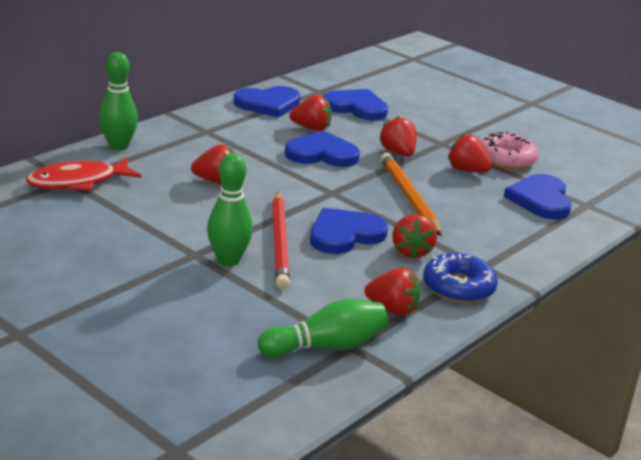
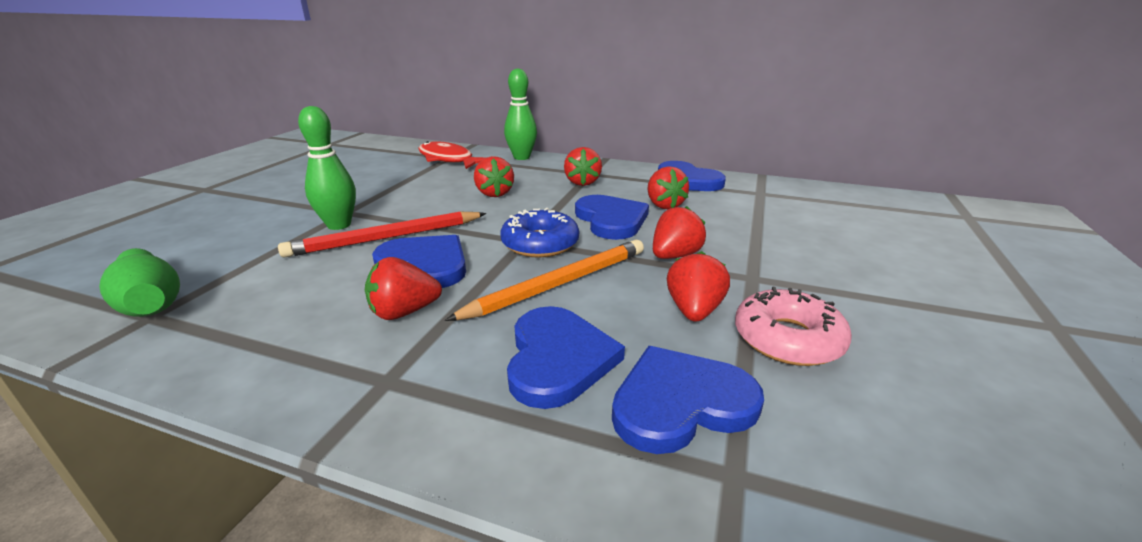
camera: 70 degrees right, 0 degrees up
(356, 107) = (756, 214): blue heart -> blue heart (558, 359)
(392, 310) = (239, 327): red strawberry -> red strawberry (582, 182)
(458, 287) = (310, 368): blue donut -> blue donut (540, 243)

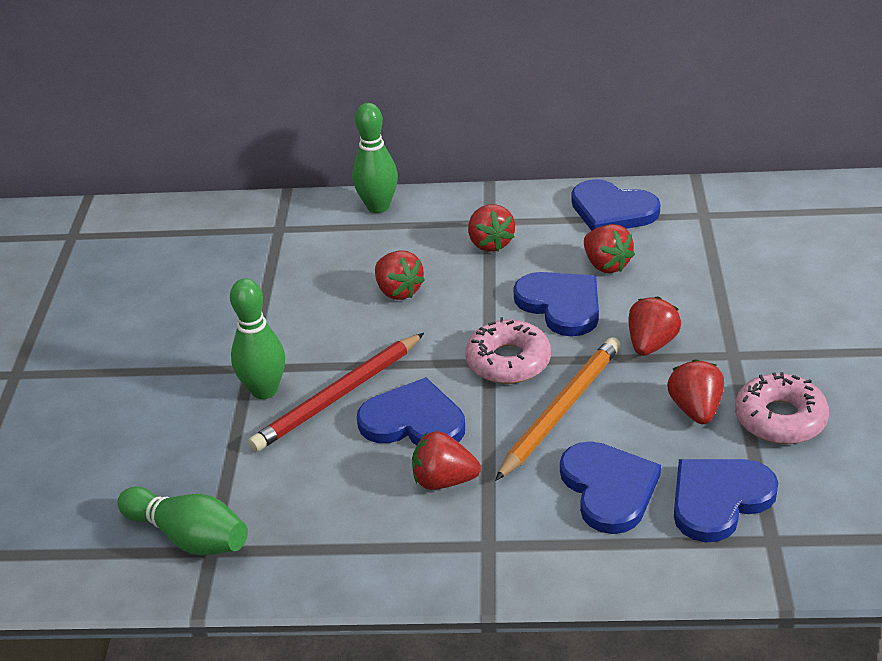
camera: 15 degrees left, 10 degrees up
(404, 312) = (444, 481): red strawberry -> red strawberry turned 45 degrees clockwise
(448, 159) = (282, 235): red fish -> none
(540, 243) = (508, 361): blue donut -> pink donut

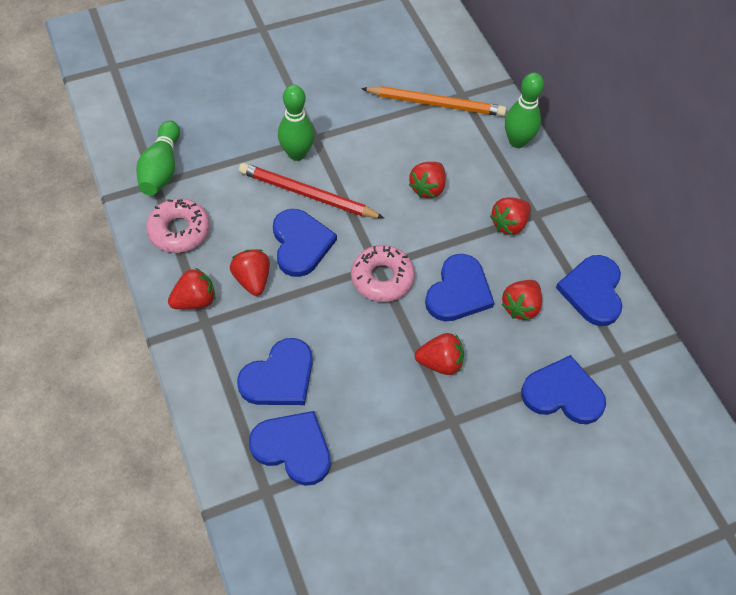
camera: 60 degrees right, 20 degrees up
(561, 410) = (344, 326): orange pencil -> orange pencil (435, 104)
(695, 409) = (380, 410): red strawberry -> red strawberry (195, 300)
(730, 265) = (563, 393): none -> blue heart
(780, 419) = (392, 470): pink donut -> pink donut (179, 231)

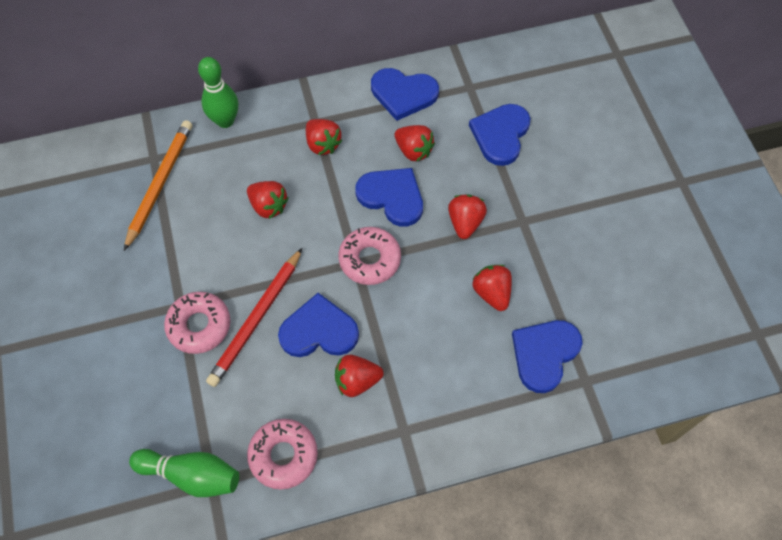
camera: 80 degrees left, 5 degrees up
(195, 300) = (376, 440): red strawberry -> red strawberry (492, 293)
(279, 377) = (470, 361): blue heart -> none
(297, 154) = (199, 325): green bowling pin -> pink donut

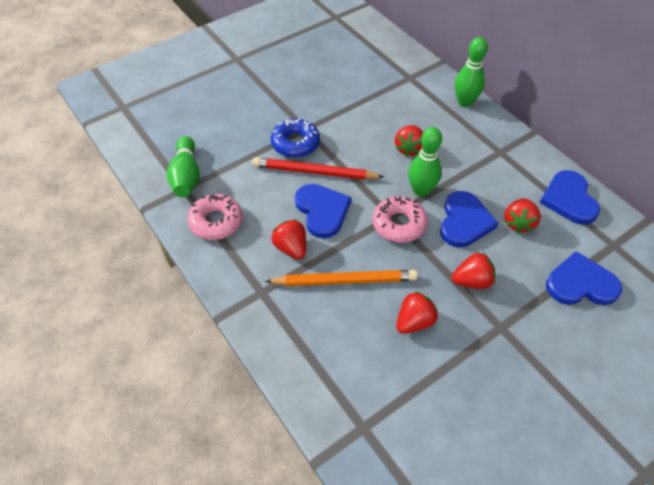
camera: 70 degrees right, 10 degrees down
(160, 184) = (392, 87): orange pencil -> orange pencil (344, 281)
(199, 325) = (295, 143): pink donut -> blue donut
(323, 144) = (483, 162): red strawberry -> none
(334, 219) = (421, 190): none -> green bowling pin
(544, 354) = (374, 382): blue heart -> none

